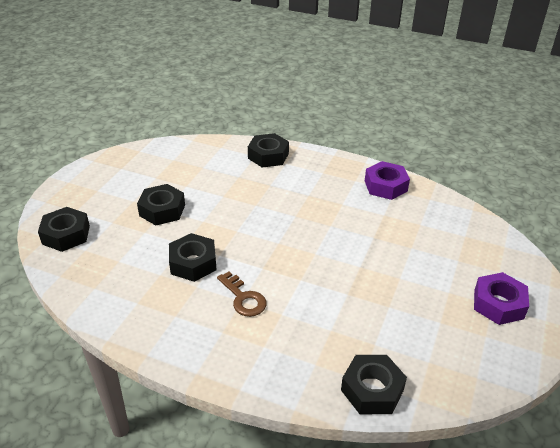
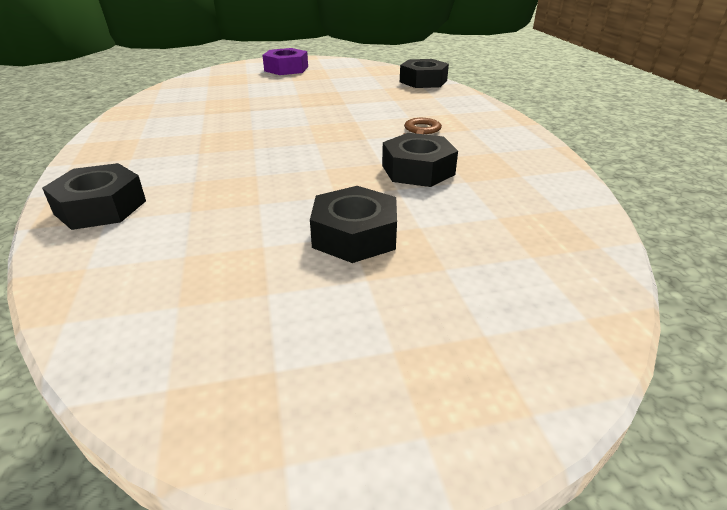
camera: 125 degrees left, 5 degrees down
(66, 235) = (545, 297): black nut -> none
(385, 186) = (141, 122): purple nut -> none

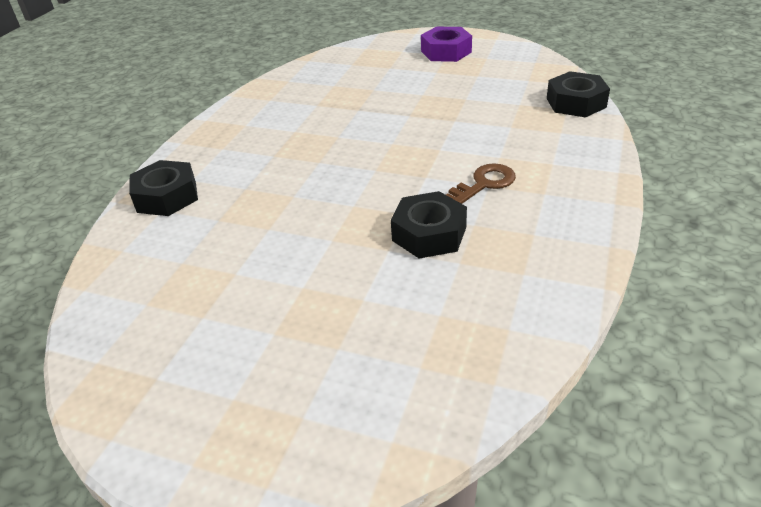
camera: 35 degrees right, 5 degrees up
(354, 235) = (304, 288): black nut -> none

